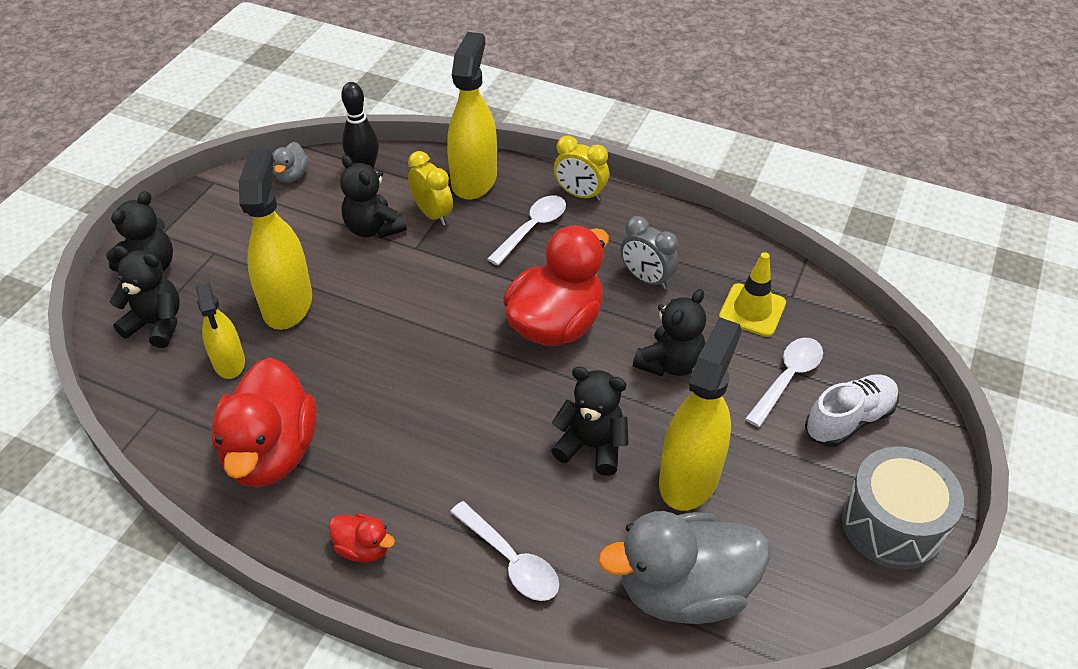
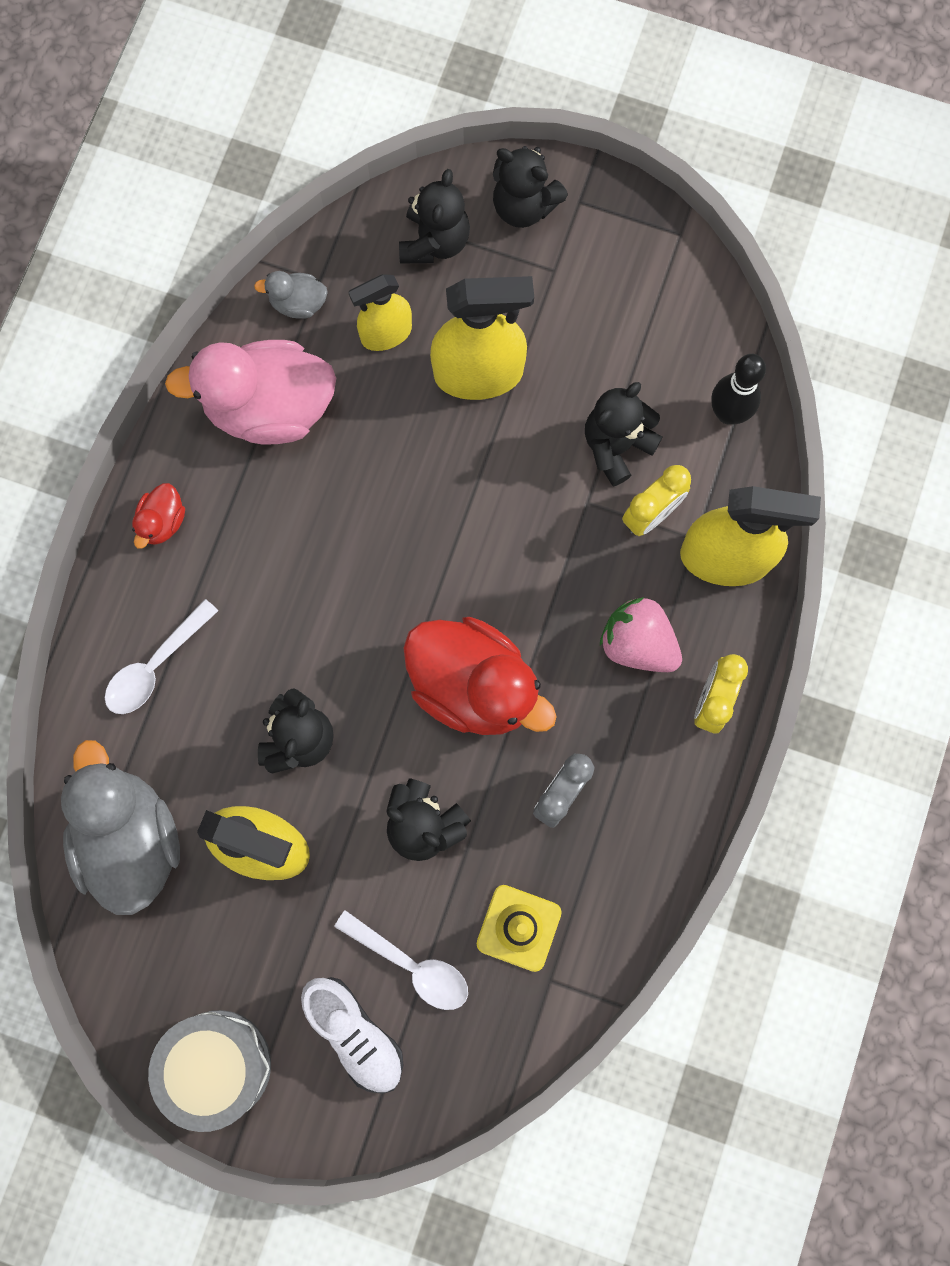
camera: 85 degrees right, 30 degrees up
(271, 452) = (269, 408): red duck -> pink duck
(292, 175) = (704, 325): grey duck -> grey duck (298, 303)
(532, 229) = (638, 643): white spoon -> pink strawberry

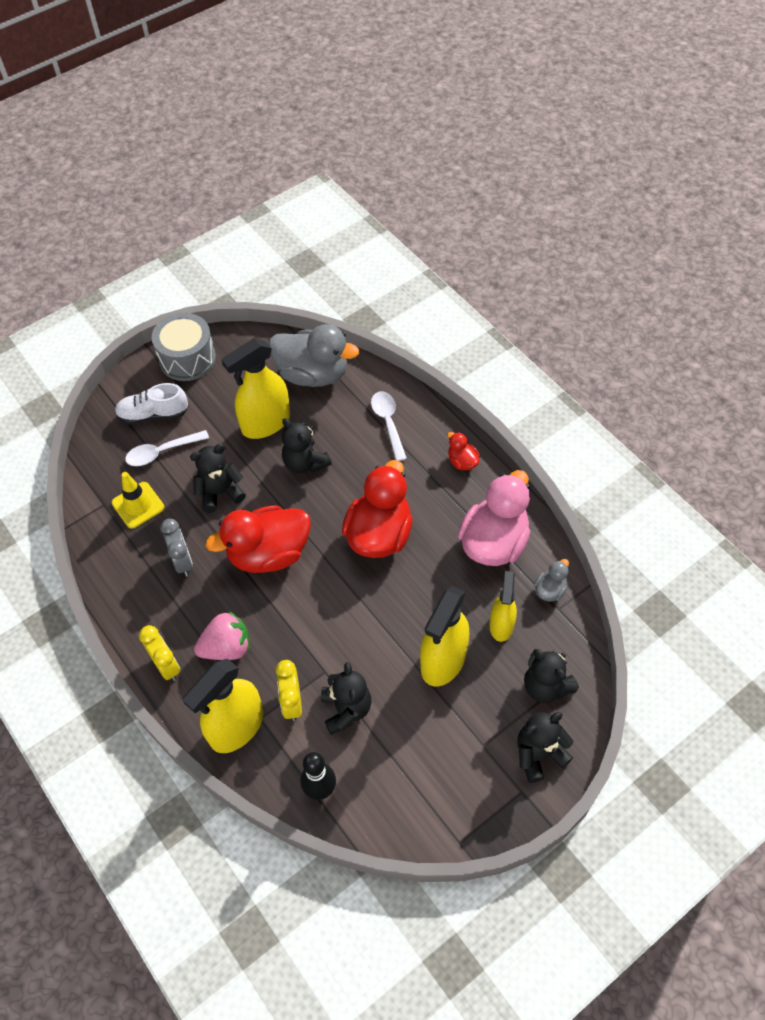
camera: 125 degrees right, 20 degrees down
(350, 560) = (379, 534): none -> red duck

